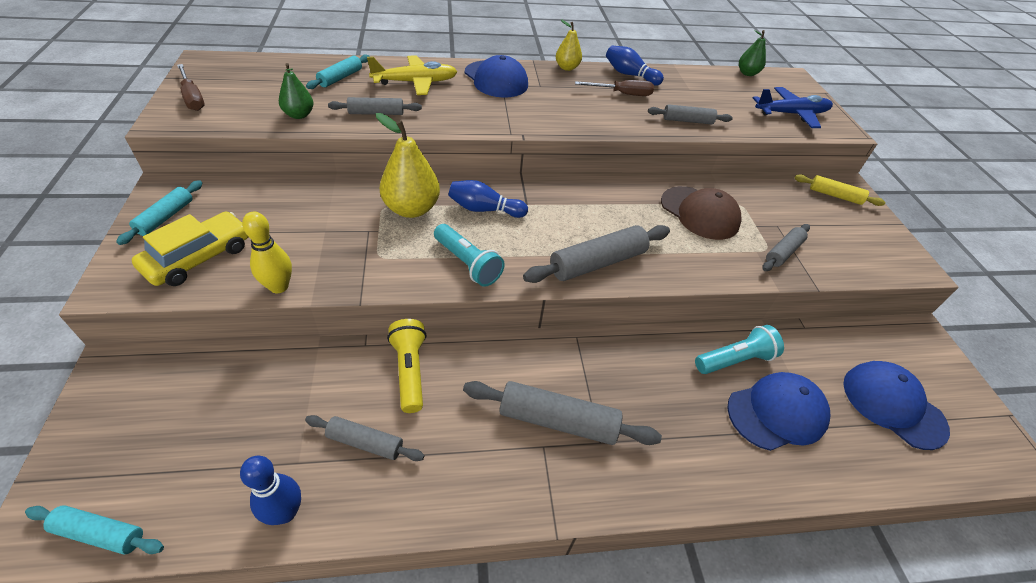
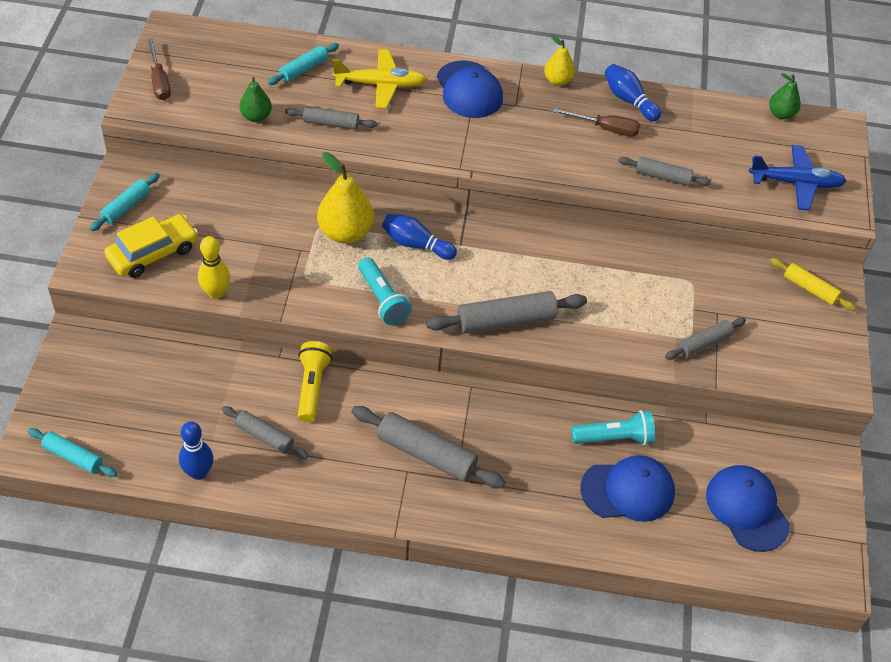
camera: 15 degrees right, 5 degrees up
(699, 213) = (639, 284): brown cap -> none

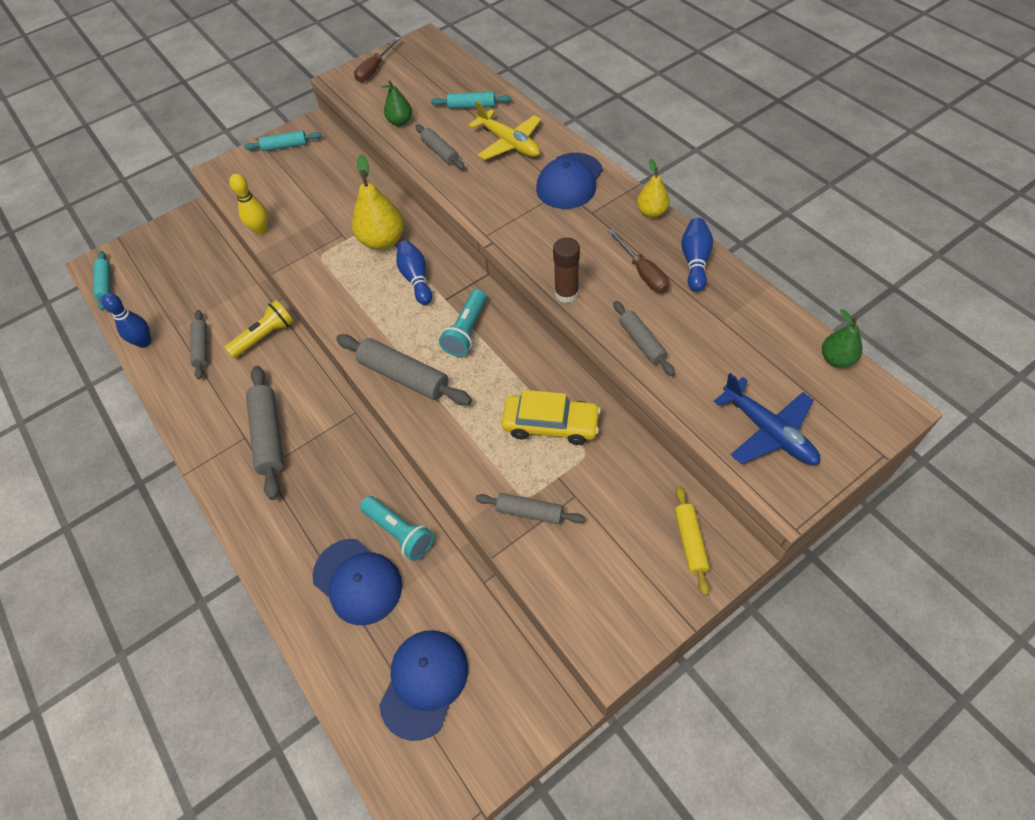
camera: 55 degrees right, 5 degrees up
(153, 253) = (262, 183): yellow car -> yellow car (550, 424)
(383, 300) = (346, 302): turquoise flashlight -> turquoise flashlight (466, 331)
(574, 175) = (566, 293): none -> brown glue stick

